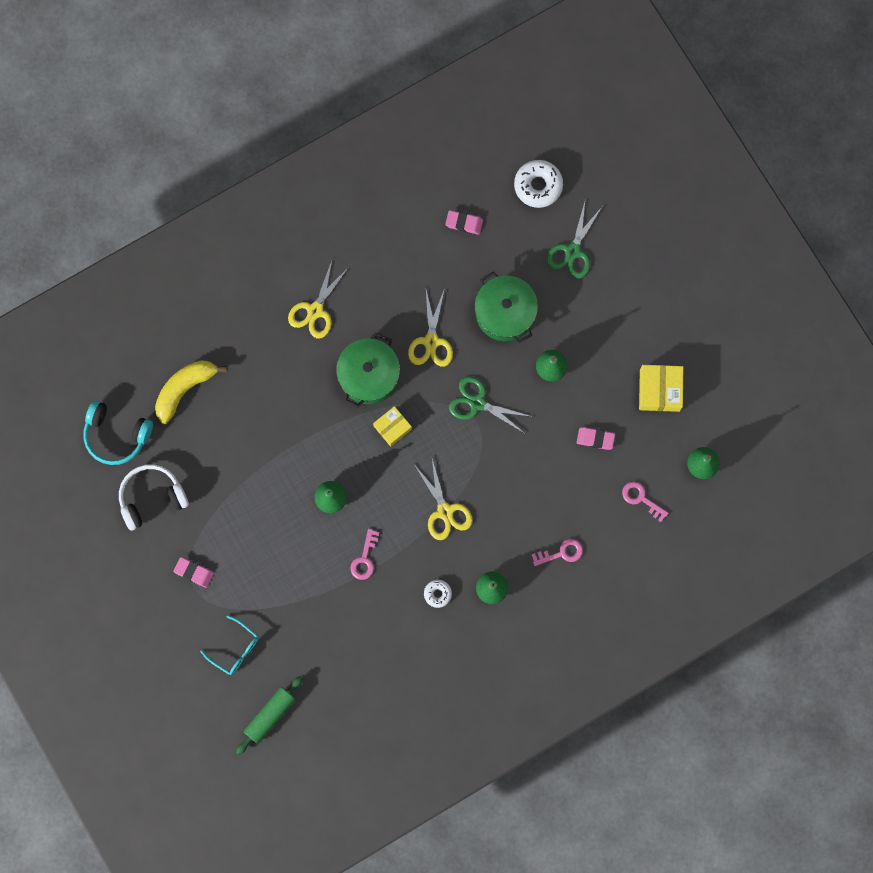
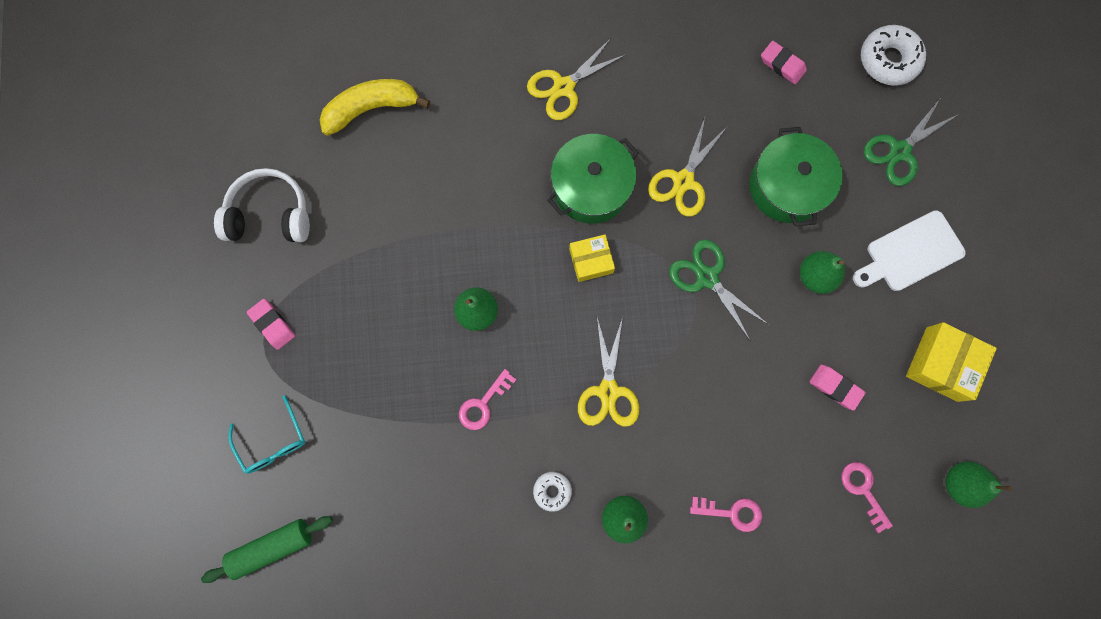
camera: 25 degrees right, 0 degrees up
(116, 435) = (268, 126): turquoise headphones -> none
(609, 322) = (910, 253): none -> white cutting board

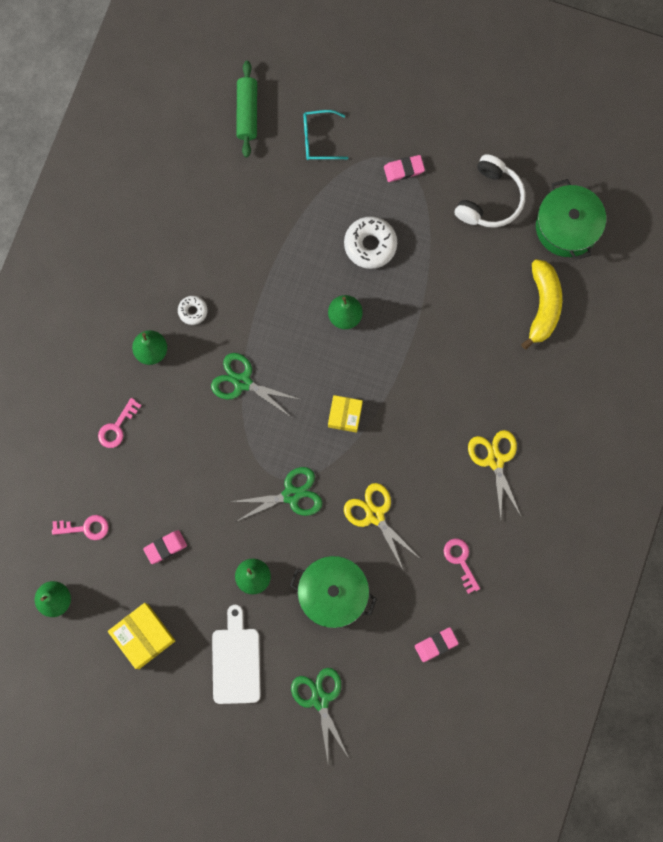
camera: 115 degrees right, 0 degrees up
(483, 404) = (276, 291): pink key -> pink key (460, 561)
(591, 187) = (402, 442): green pot -> green pot (567, 227)
(608, 391) = (242, 382): yellow scissors -> green scissors
(888, 60) = (400, 735): white donut -> white donut (370, 245)

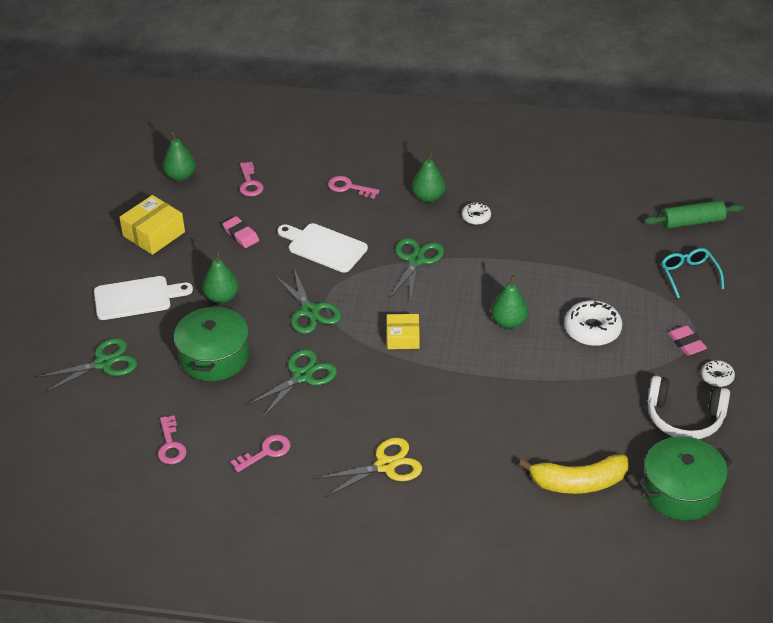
camera: 80 degrees right, 35 degrees down
(203, 467) = (324, 247): none -> white cutting board
(375, 515) = (302, 376): yellow scissors -> green scissors
(436, 644) = (170, 445): pink eraser -> pink key
(449, 157) = (717, 377): none -> white donut

